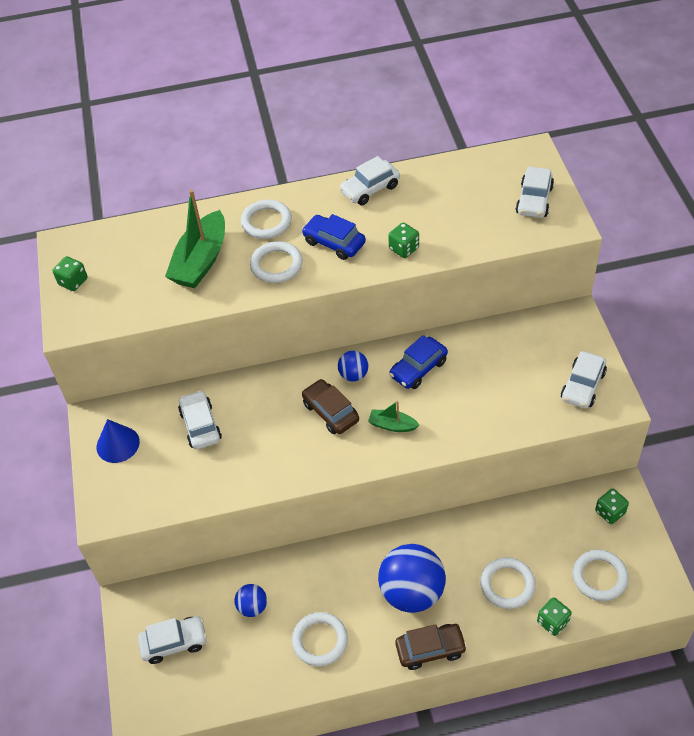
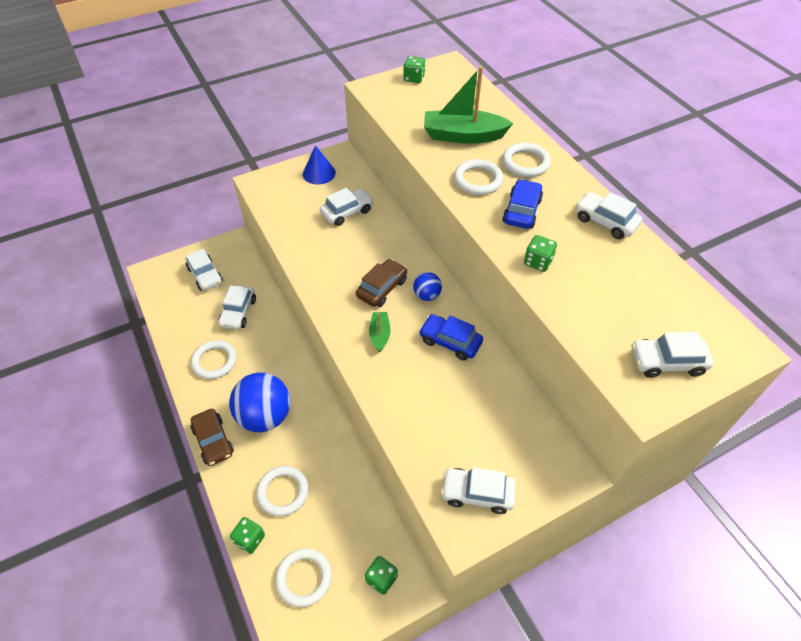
camera: 70 degrees right, 0 degrees up
(252, 607) = (238, 312): blue ball -> white car

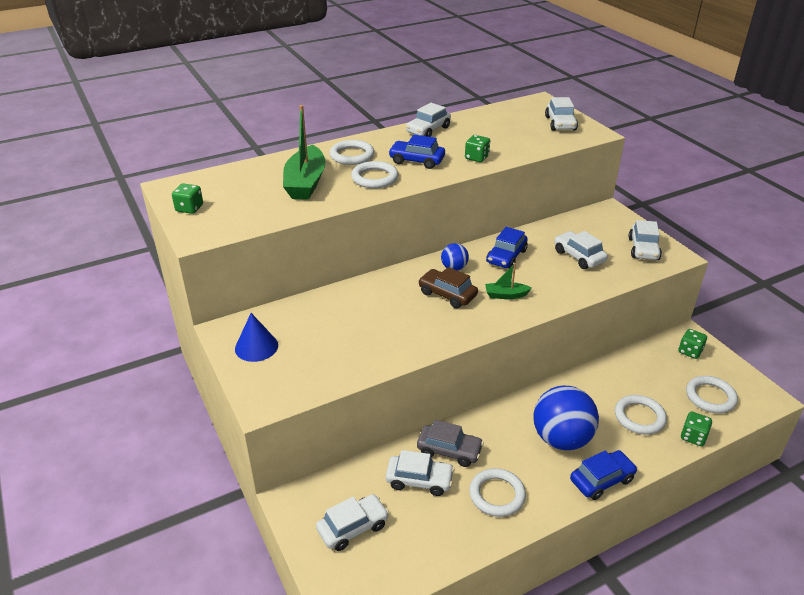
camera: 90 degrees left, 15 degrees down
(213, 441) = (601, 480): brown car -> blue car
(264, 332) = (449, 450): none -> grey car
(347, 212) = (332, 321): white car -> white car (578, 256)

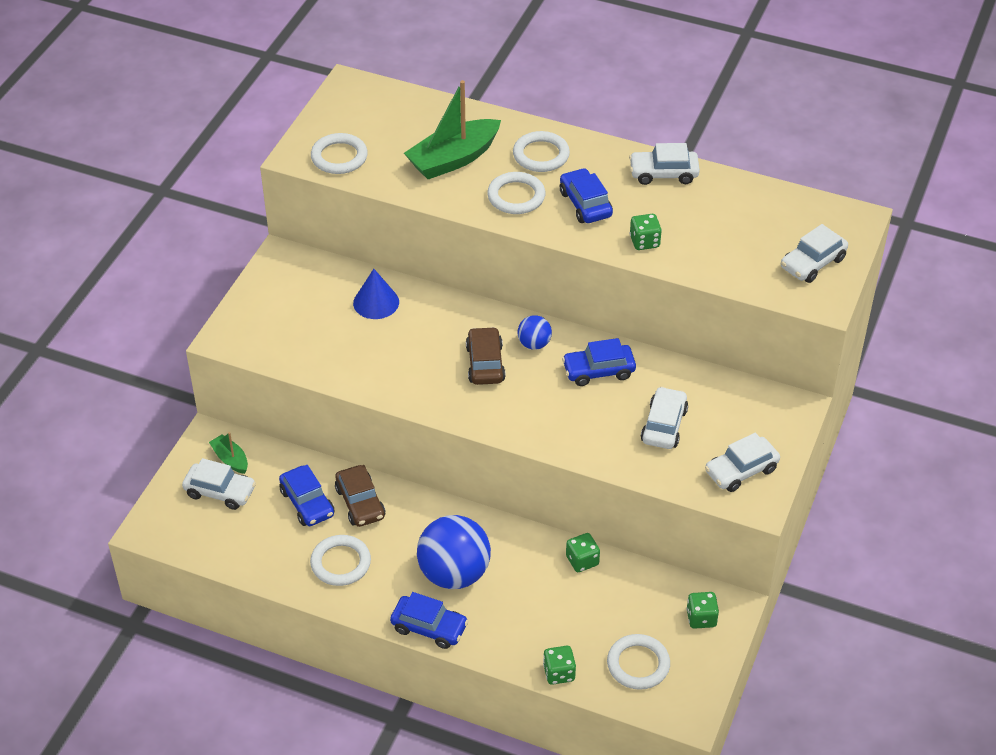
camera: 50 degrees right, 10 degrees up
(189, 208) = (331, 121): green dice -> green dice (582, 561)
(256, 347) = (282, 289): blue cone -> blue cone (376, 302)
(419, 480) = (307, 503): white car -> blue car
(449, 450) = (360, 503): grey car -> brown car
(506, 295) = (530, 405): green boat -> green boat (230, 459)
(639, 417) = (545, 619): white ring -> white ring (339, 157)

